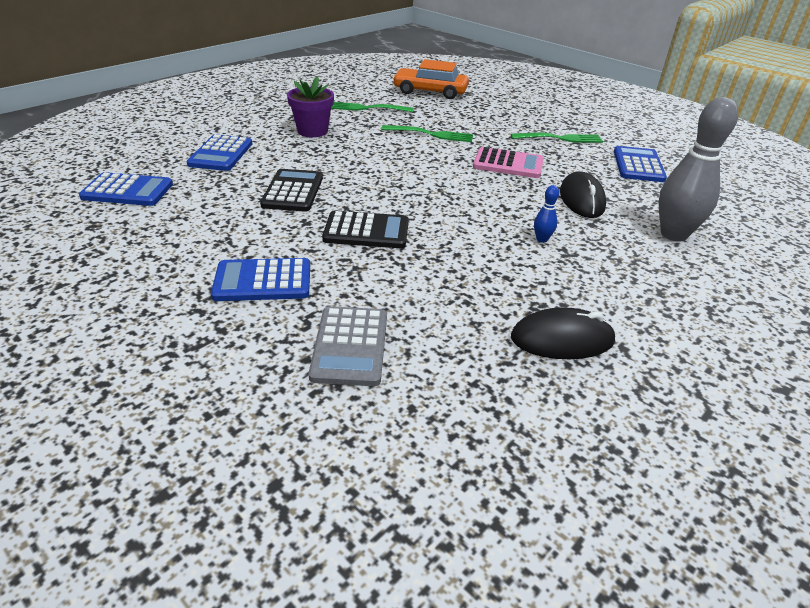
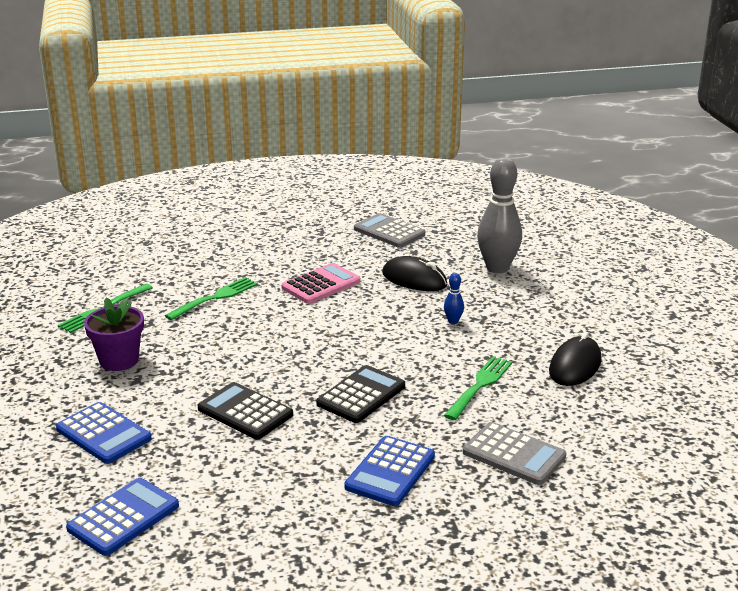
camera: 55 degrees left, 10 degrees down
(430, 92) = (112, 260): orange car -> none
(559, 138) = (303, 242): green fork -> green fork (479, 386)
(638, 165) = (389, 232): blue calculator -> grey calculator

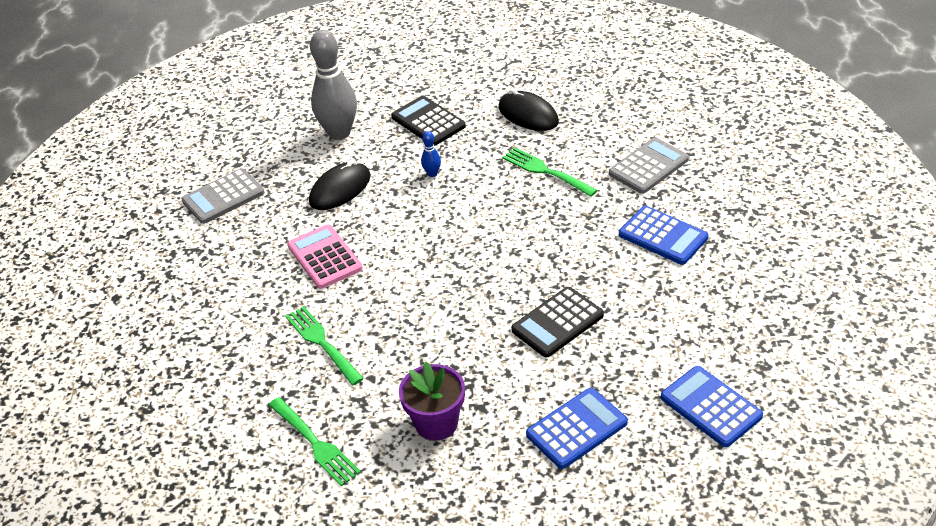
camera: 75 degrees left, 15 degrees up
(361, 395) = (545, 244): black calculator -> black calculator (428, 122)

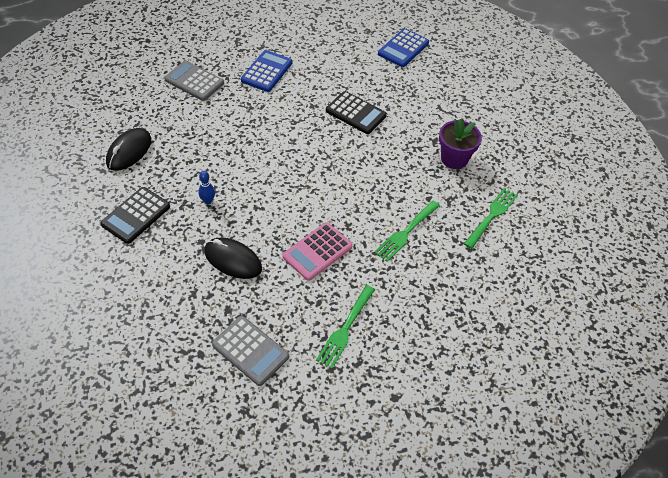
camera: 110 degrees left, 10 degrees up
(339, 133) = (151, 279): grey bowling pin -> none
(547, 171) = (202, 133): green fork -> green fork (345, 328)
(576, 429) = (436, 98): blue calculator -> none

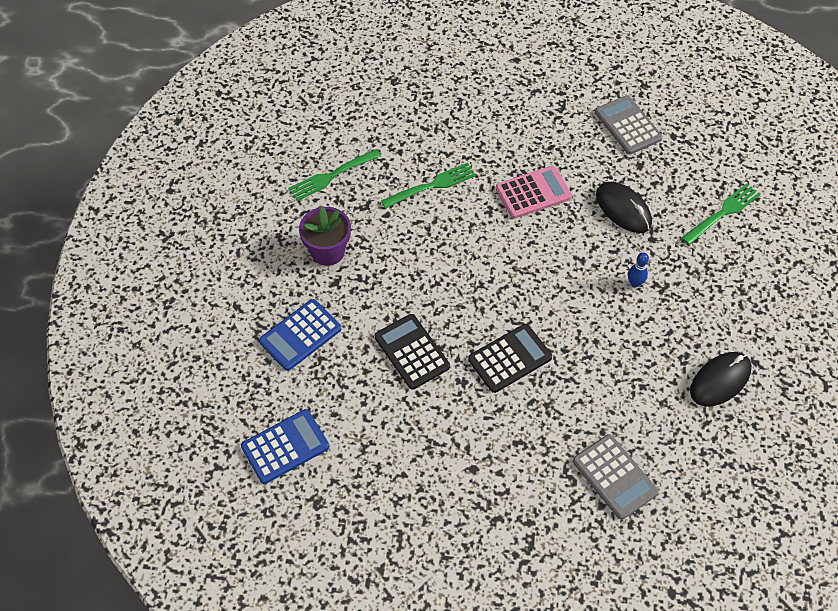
camera: 155 degrees left, 5 degrees up
(136, 215) = (719, 289): black calculator -> black calculator (509, 358)
(266, 71) = (504, 463): blue calculator -> blue calculator (300, 335)
(345, 328) = (534, 119): green fork -> green fork (722, 213)

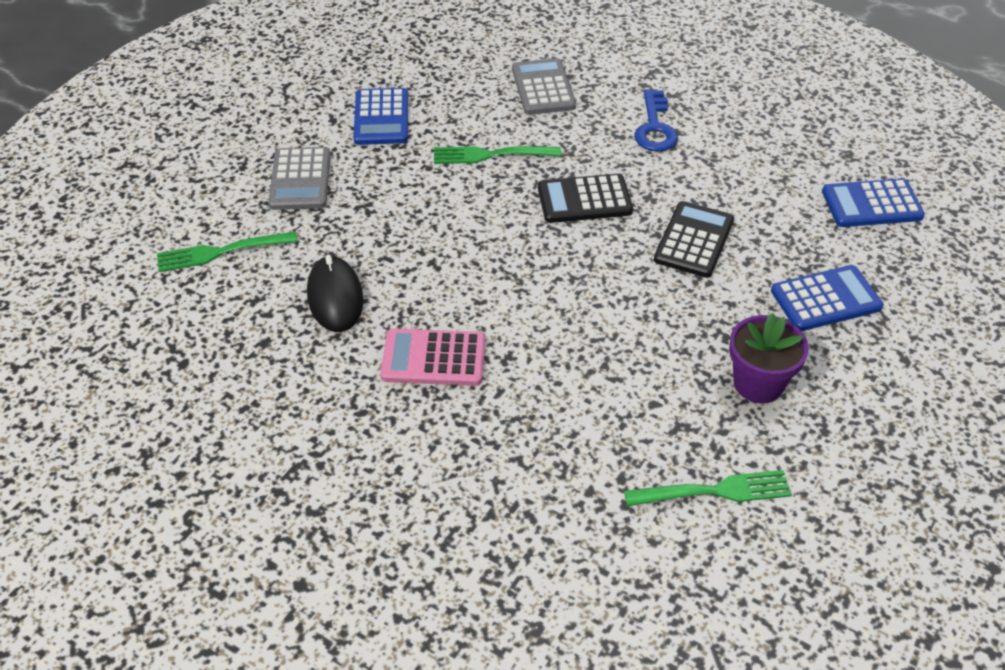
camera: 155 degrees left, 10 degrees down
(411, 352) = (693, 240): black calculator -> black calculator turned 150 degrees counterclockwise
(431, 186) = (569, 419): green fork -> green fork (492, 155)
(493, 466) = (655, 127): none -> blue key
(627, 125) = (229, 401): grey calculator -> grey calculator (300, 179)
(635, 283) = (391, 219): blue bowling pin -> none
(720, 380) = (381, 117): black mouse -> blue calculator

